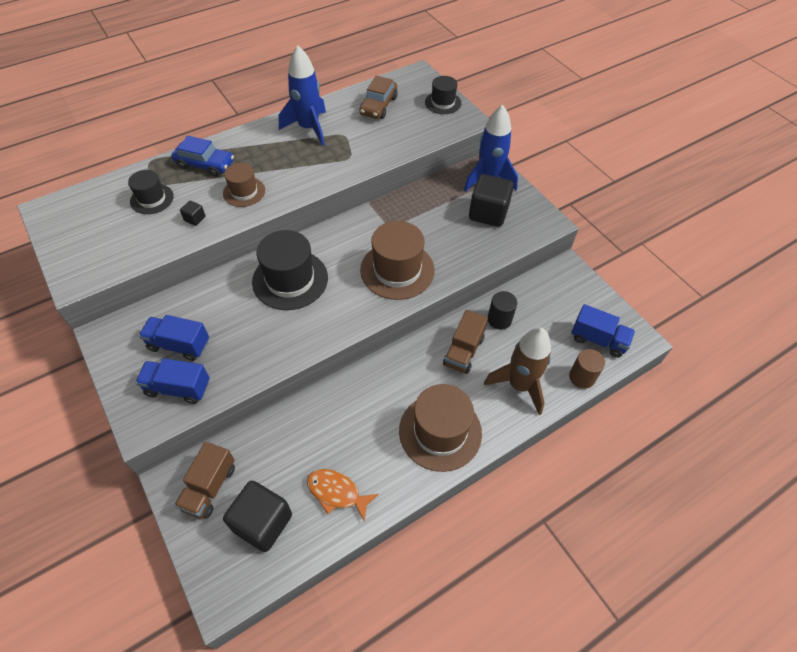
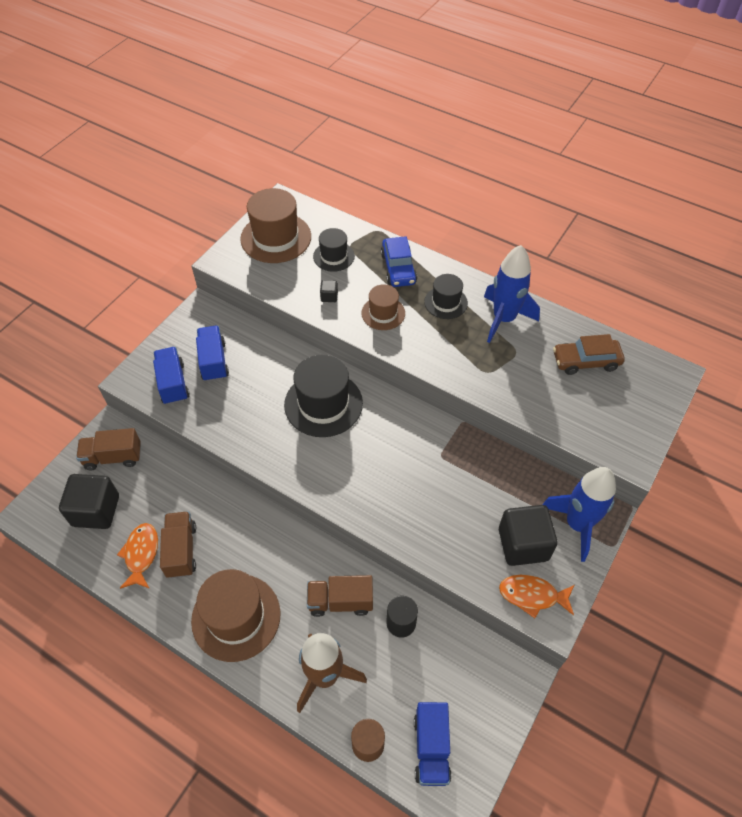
camera: 65 degrees right, 0 degrees up
(353, 455) = (181, 550): none -> brown truck
(397, 270) = (386, 488): brown hat -> brown hat (276, 238)
(443, 103) = (642, 419): black hat -> black hat (446, 302)
(528, 225) = (532, 595): none -> orange fish

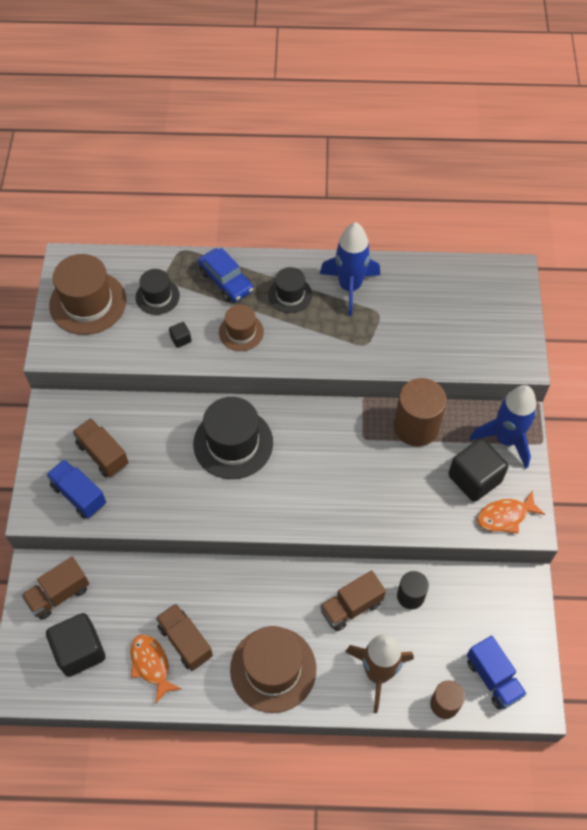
camera: 30 degrees left, 5 degrees up
(214, 361) = (102, 454): blue truck -> brown truck
(496, 470) = (416, 427): none -> brown cylinder
(586, 361) = (440, 294): brown car -> none

